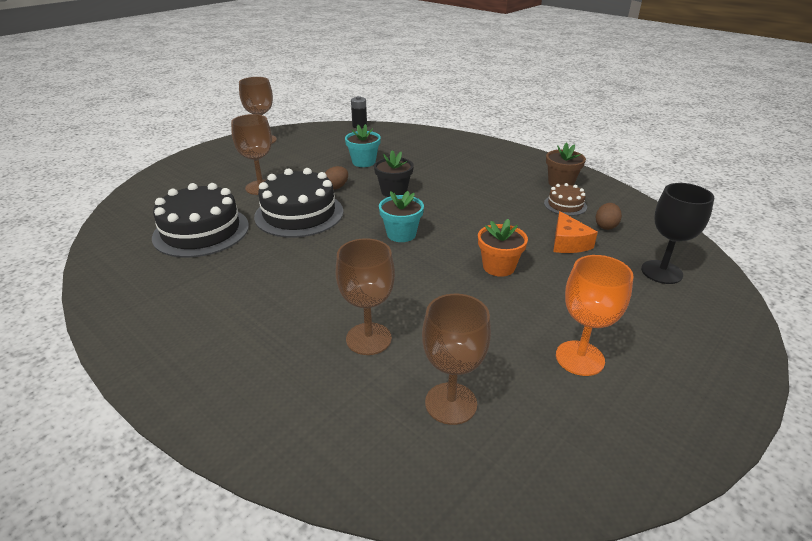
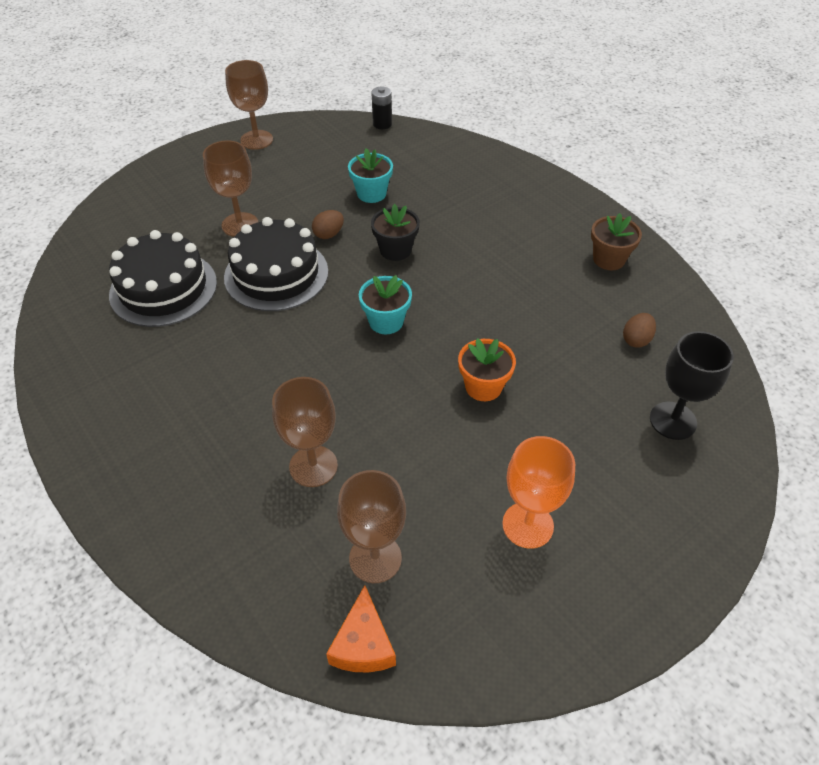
camera: 10 degrees right, 15 degrees up
(565, 205) = (599, 298): brown cake -> none
(568, 243) = (579, 360): orange cheese -> orange cheese (363, 644)

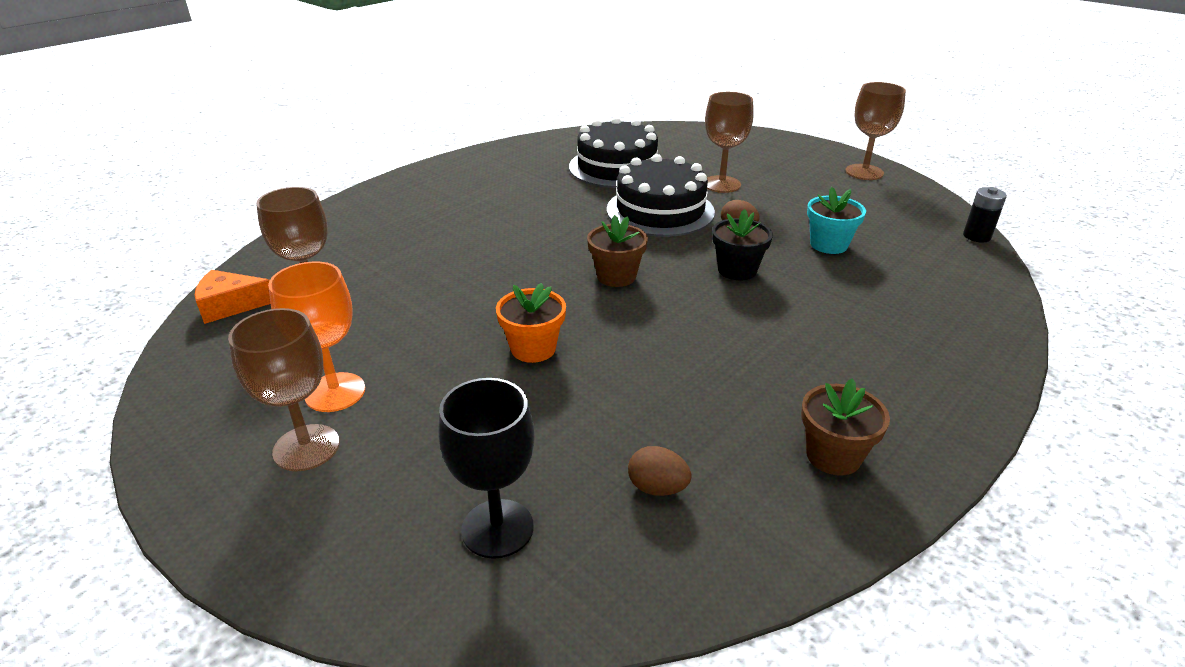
camera: 80 degrees right, 15 degrees down
(313, 466) = (419, 260): brown goblet -> brown goblet (306, 447)
(386, 321) = (616, 276): turquoise flower pot -> brown flower pot

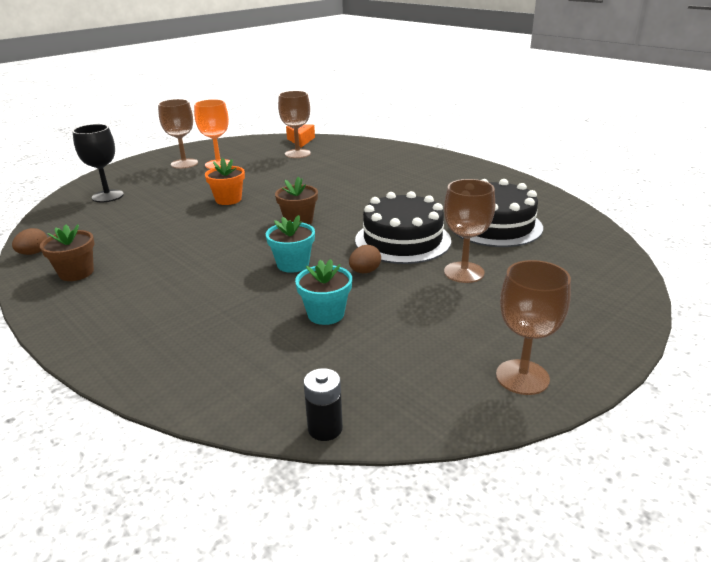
camera: 95 degrees right, 5 degrees down
(657, 488) = (99, 226): brown egg -> brown egg (34, 253)
(737, 270) = (293, 264): black flower pot -> turquoise flower pot

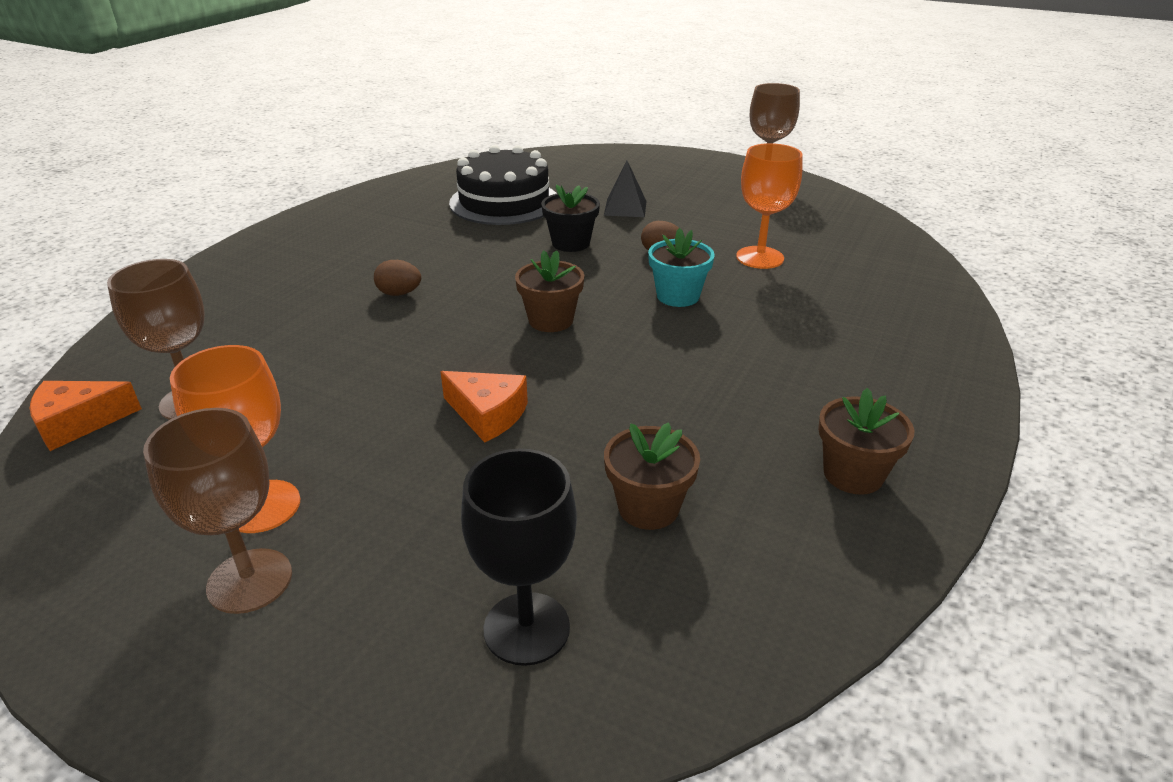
camera: 110 degrees left, 5 degrees up
(34, 253) = (850, 579): brown egg -> brown egg (399, 293)
(128, 222) = (648, 507): none -> brown flower pot
(228, 199) = (488, 414): orange flower pot -> orange cheese
(325, 428) = (897, 231): black battery -> none
(326, 314) = (760, 257): turquoise flower pot -> orange goblet
(402, 240) = (571, 243): black cake -> black flower pot
(464, 272) = (625, 208): brown goblet -> black pyramid

